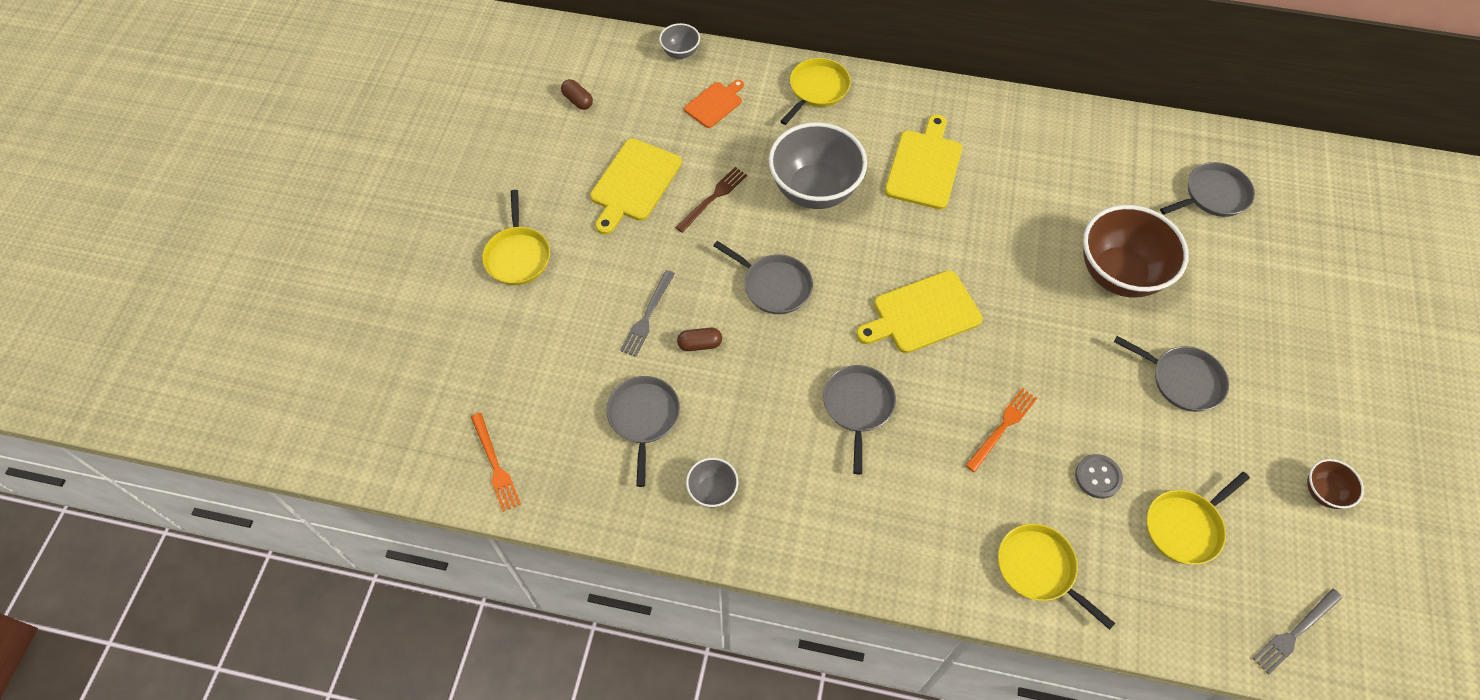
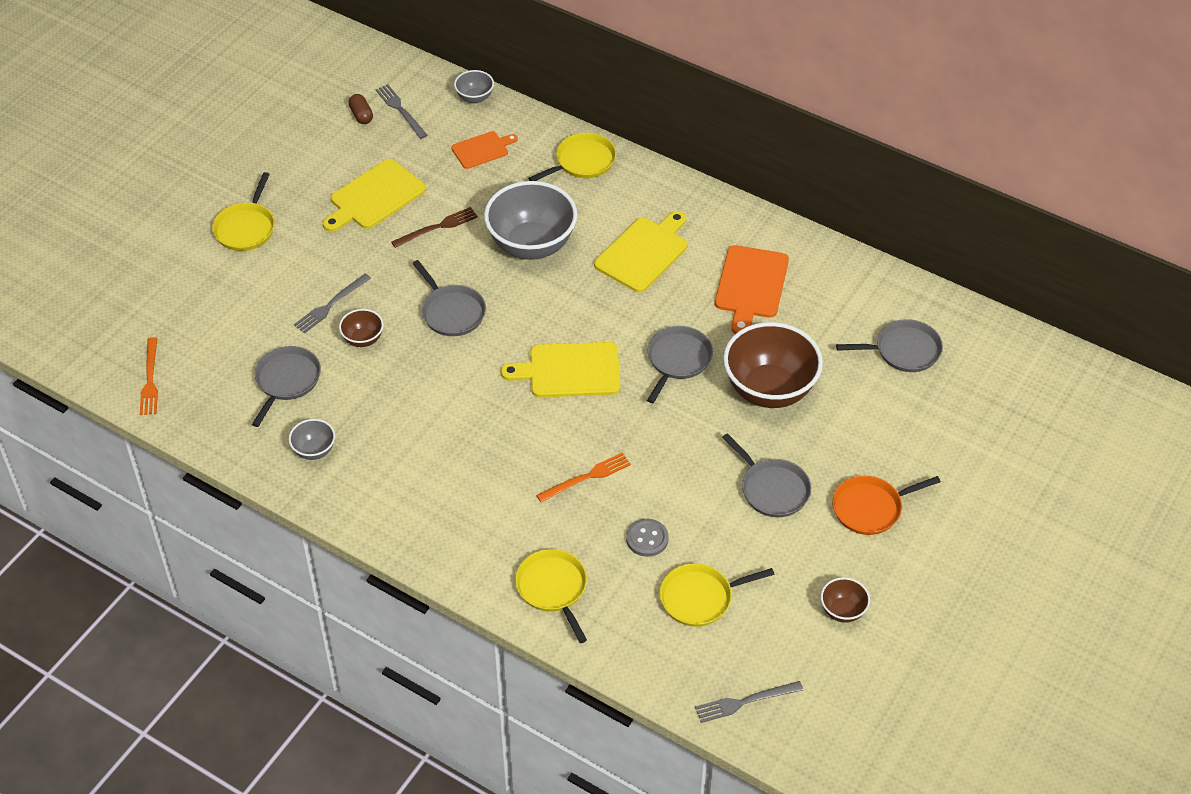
camera: 20 degrees right, 10 degrees down
(614, 85) = (401, 110): none -> grey fork
(700, 344) = (363, 339): brown capsule -> brown bowl
(858, 406) = (471, 425): grey pan -> grey pan (678, 360)
(1041, 171) = (750, 286): none -> orange cutting board
(1281, 370) = (870, 508): none -> orange pan

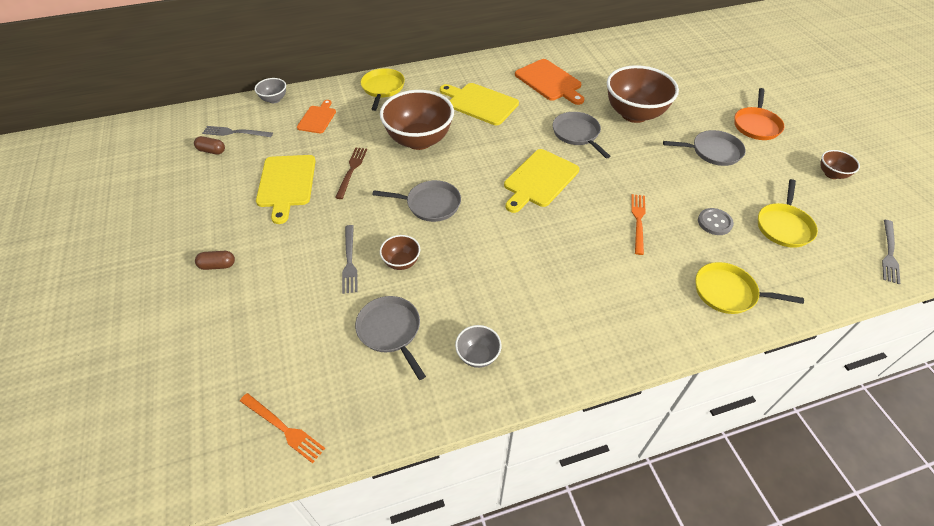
camera: 50 degrees left, 0 degrees up
(246, 228) = (218, 265): yellow pan -> brown capsule
(531, 245) = (419, 140): grey bowl -> brown bowl
(644, 252) = (480, 103): yellow cutting board -> yellow cutting board turned 45 degrees counterclockwise
(904, 350) = (649, 60): grey pan -> none

